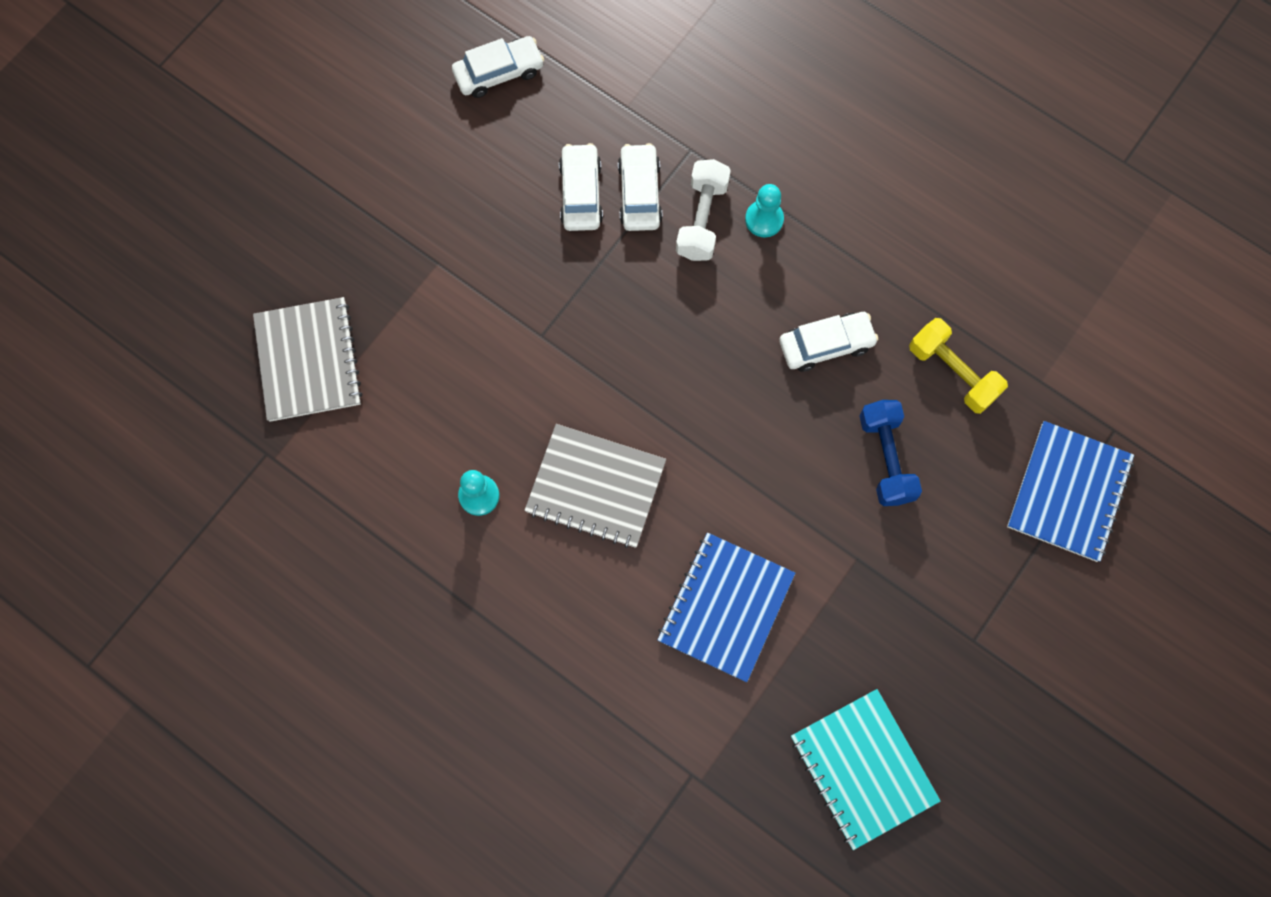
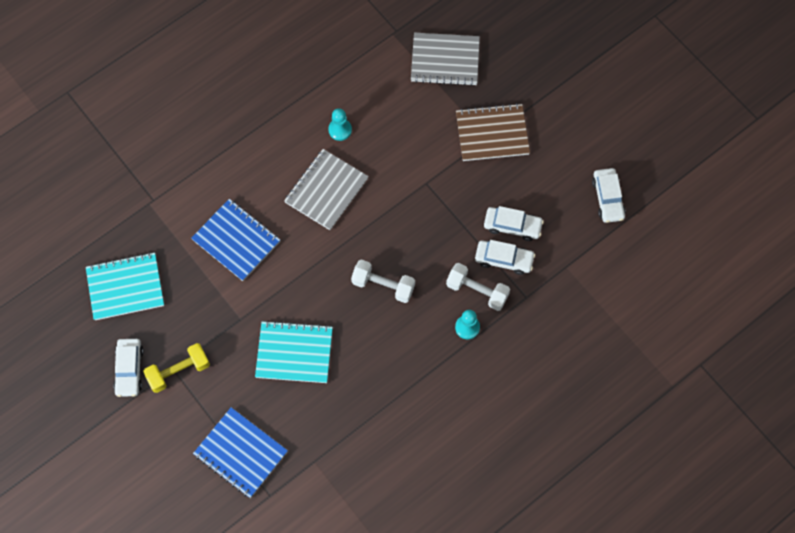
camera: 105 degrees right, 5 degrees down
(428, 257) = (492, 134): none -> brown notebook
(734, 356) = (383, 285): none -> white dumbbell
(826, 345) = (375, 340): white car -> white car (129, 370)
(886, 458) = (294, 353): blue dumbbell -> turquoise notebook
(952, 372) = (336, 409): yellow dumbbell -> yellow dumbbell (178, 371)

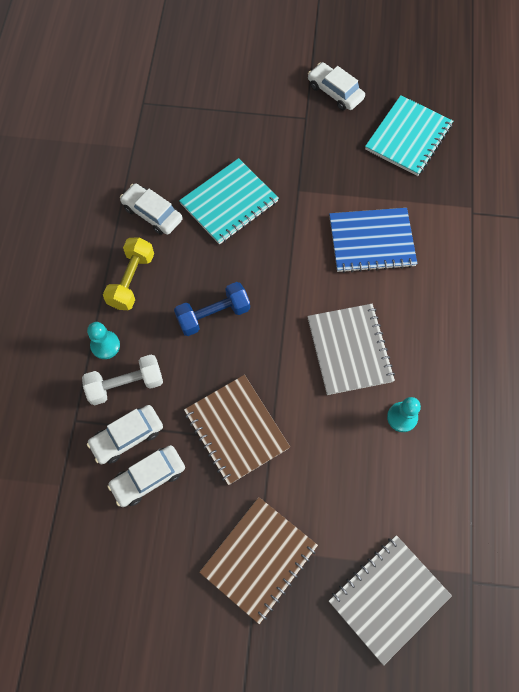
camera: 135 degrees right, 0 degrees up
(178, 371) = (299, 119): yellow dumbbell -> yellow dumbbell (132, 280)
(241, 453) = (193, 109): blue notebook -> none
(383, 285) = (213, 315): white dumbbell -> blue dumbbell
(438, 207) = (236, 429): none -> brown notebook
(608, 198) = (76, 602): white car -> white car (152, 213)

